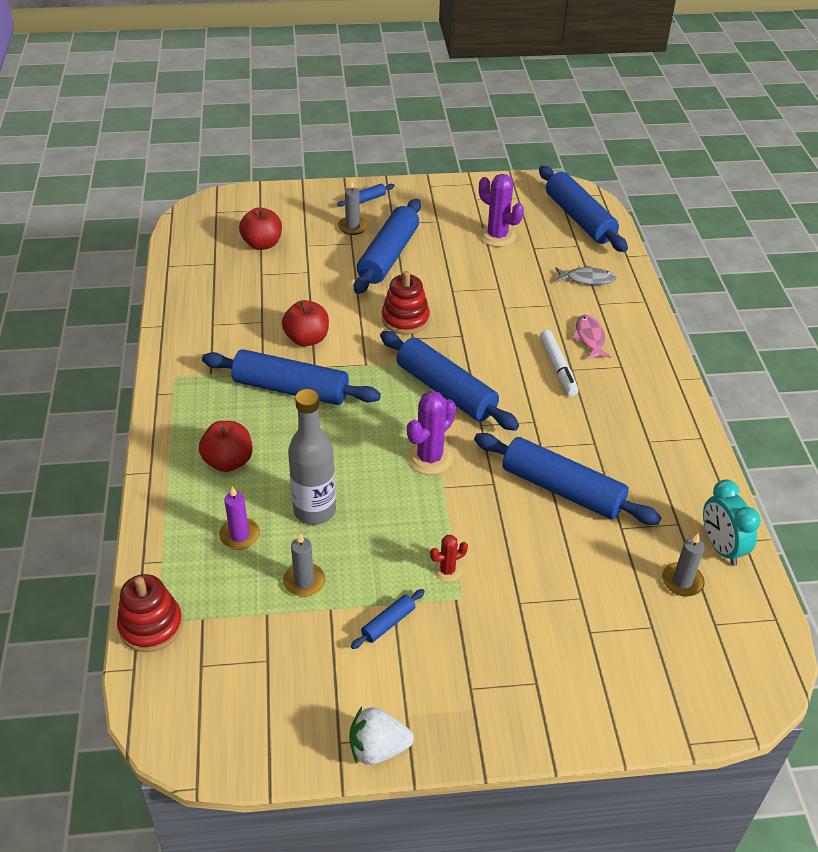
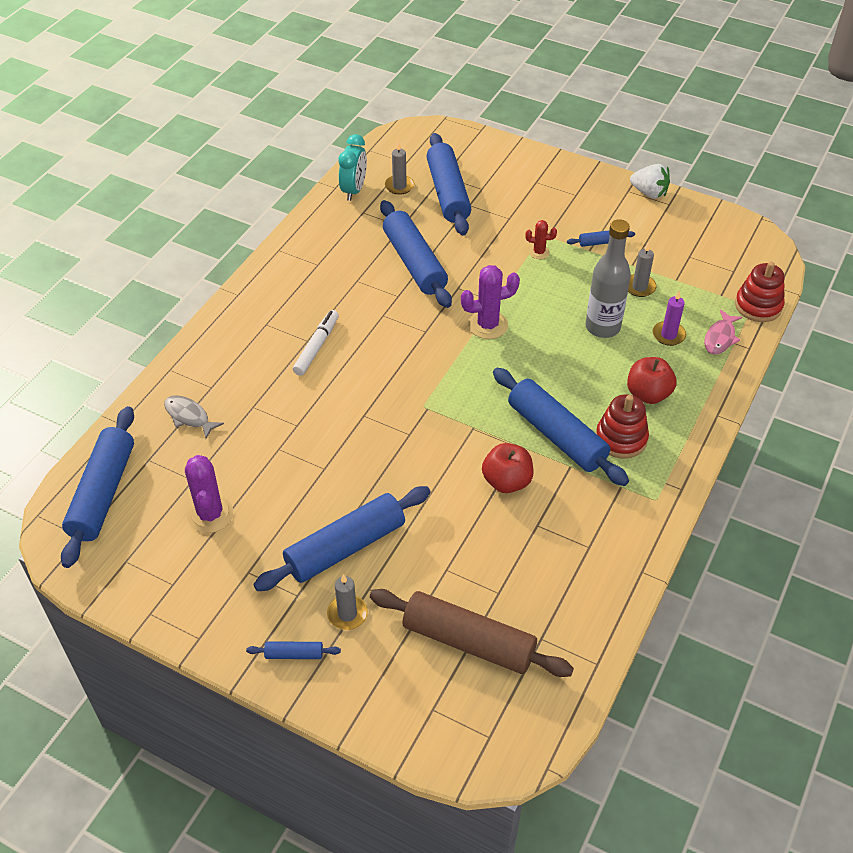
camera: 145 degrees left, 5 degrees up
(262, 244) = (468, 641): red apple -> brown rolling pin
(405, 319) = (398, 457): red stacking toy -> red stacking toy (621, 438)
(446, 390) = (426, 371): blue rolling pin -> blue rolling pin (448, 193)
(590, 338) = (260, 359): pink fish -> pink fish (720, 338)

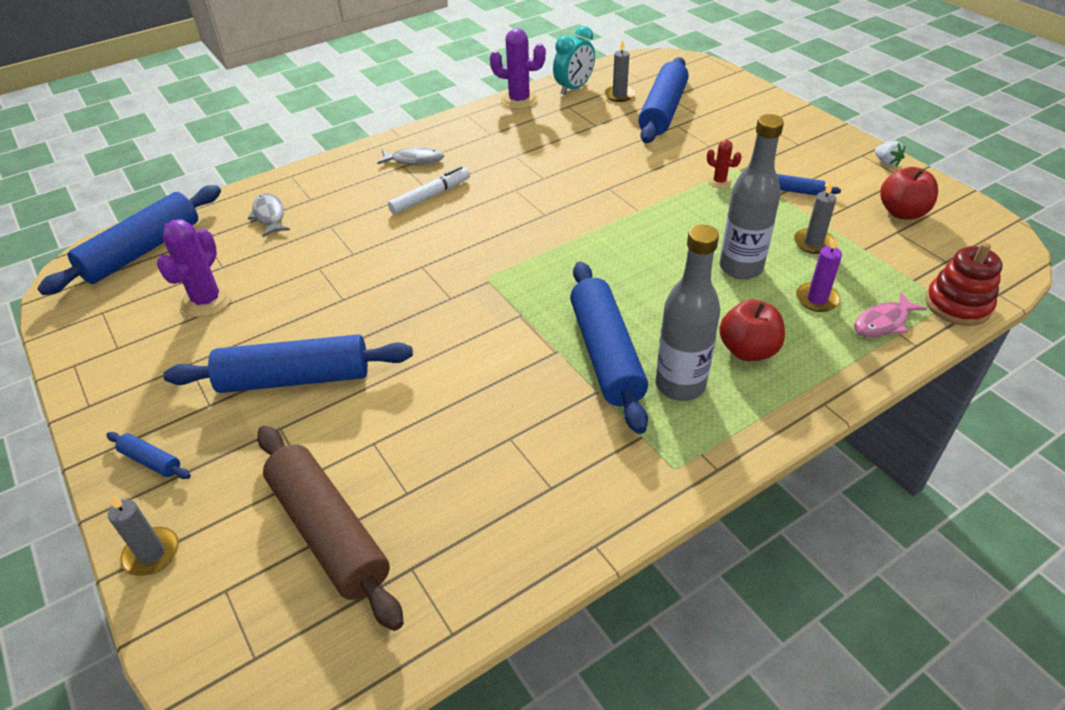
camera: 30 degrees right, 5 degrees down
(271, 315) = (414, 160): none -> grey fish
(347, 614) = (236, 444): grey candle -> grey candle (151, 553)
(414, 263) = (582, 156): blue rolling pin -> none
(488, 325) = (613, 228): purple cactus -> purple cactus (519, 100)
(507, 481) = (512, 380): red apple -> red apple (902, 212)
(621, 438) = (680, 385): red stacking toy -> grey bottle
(649, 193) = (886, 163): white strawberry -> white strawberry, size x0.61

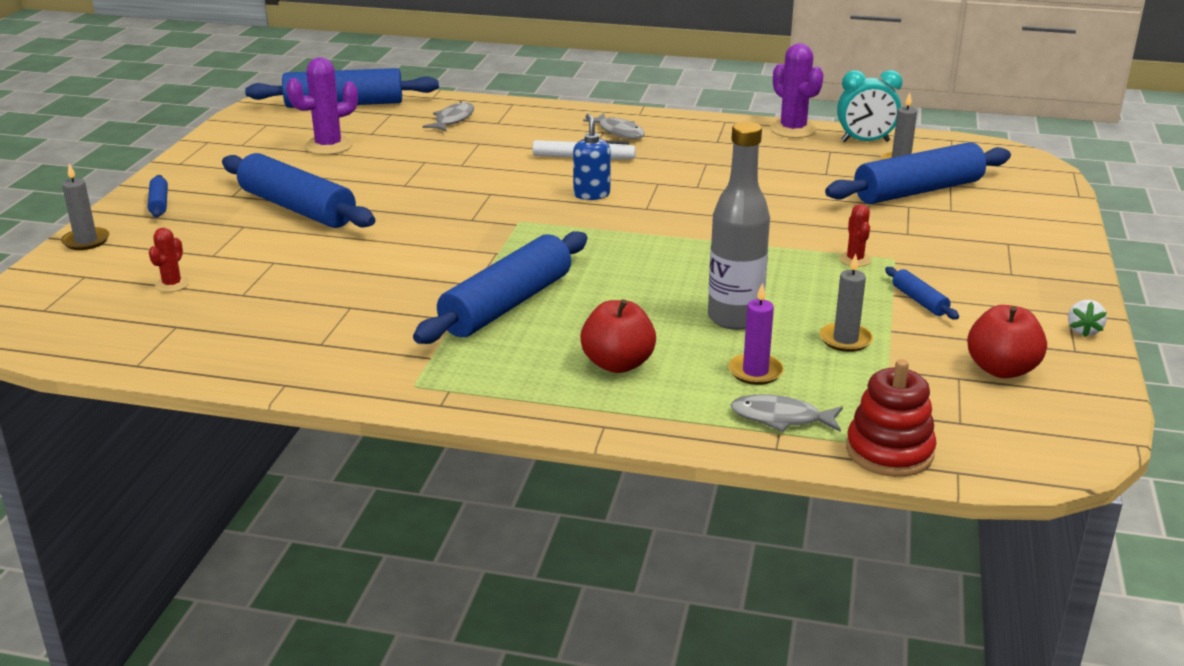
camera: 45 degrees right, 15 degrees down
(328, 532) = (172, 284): brown rolling pin -> red cactus
(492, 225) = (591, 194): none -> blue soap dispenser
(680, 385) = (519, 350): grey bottle -> none
(883, 322) = (781, 418): pink fish -> grey fish

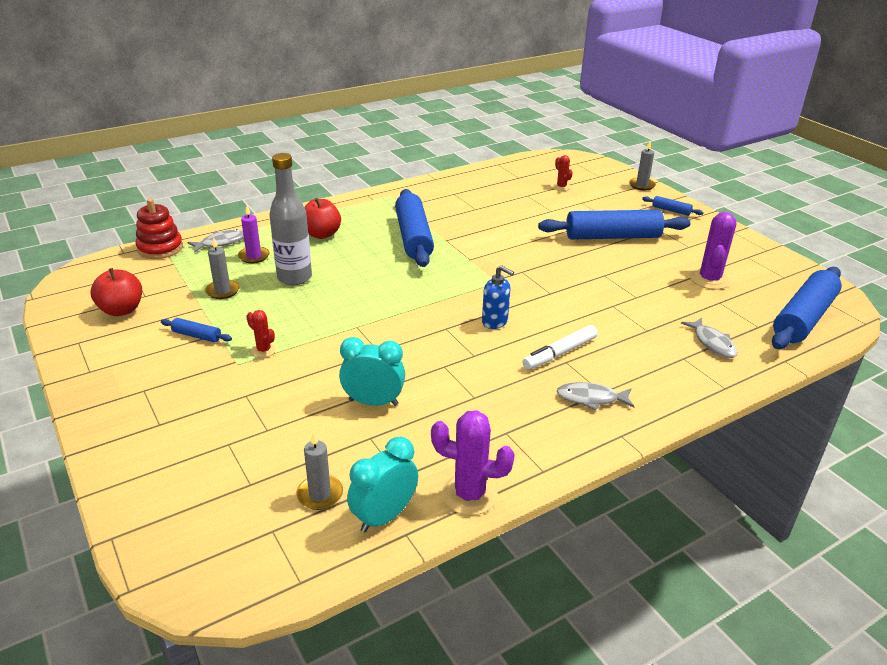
camera: 135 degrees right, 5 degrees up
(795, 189) = (373, 402): none -> turquoise clock
(917, 191) = (273, 456): blue rolling pin -> none
(1083, 330) = (75, 360): white strawberry -> none

